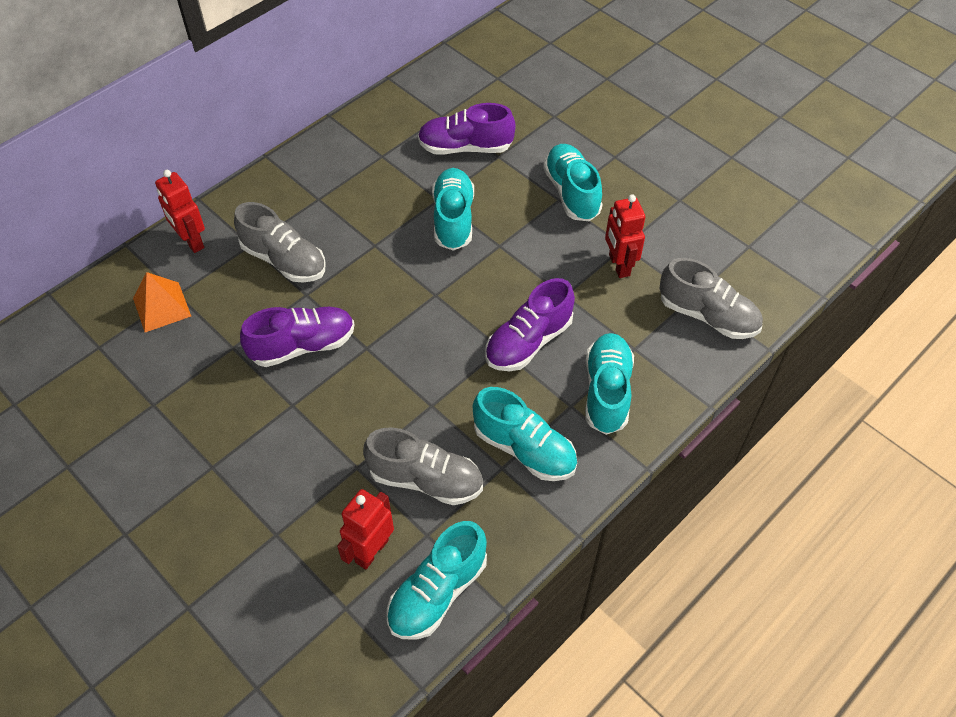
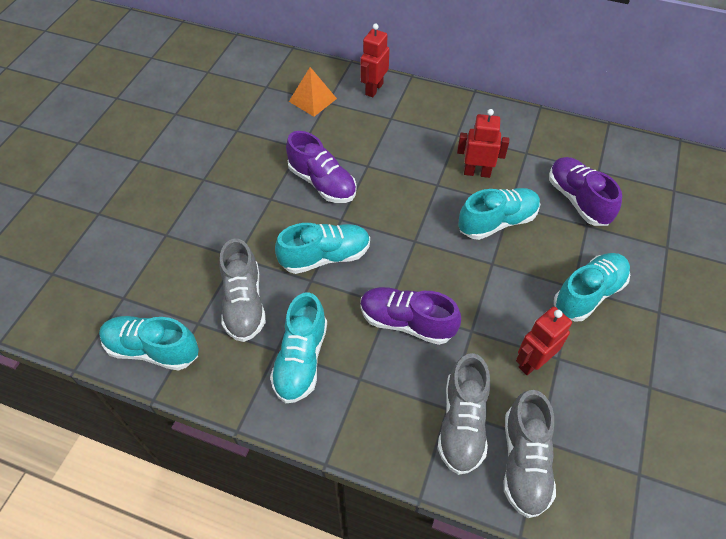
camera: 65 degrees right, 0 degrees up
(284, 260) = (389, 141): grey shoe -> grey shoe (462, 423)
(371, 551) = (172, 294): red robot -> red robot (477, 172)
(606, 391) = (388, 402): turquoise shoe -> turquoise shoe (325, 257)

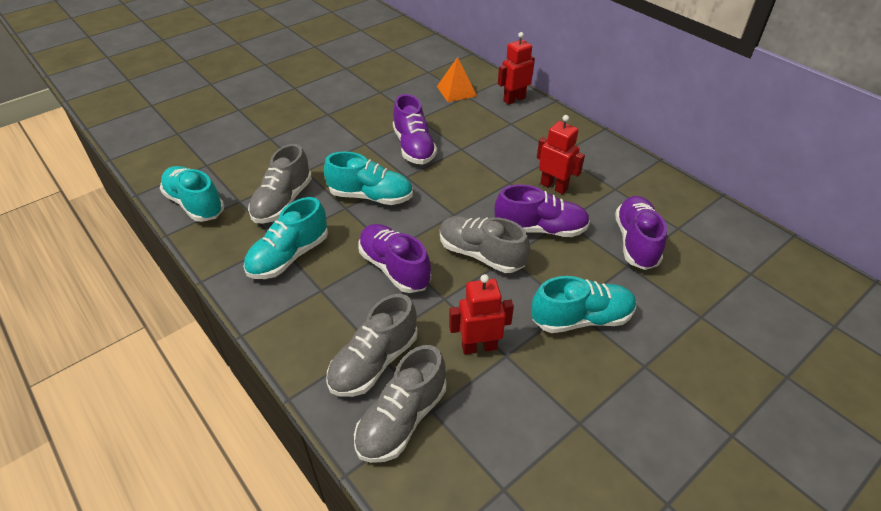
camera: 30 degrees right, 10 degrees down
(468, 271) = (481, 254): none -> grey shoe
(497, 222) = (540, 229): turquoise shoe -> purple shoe

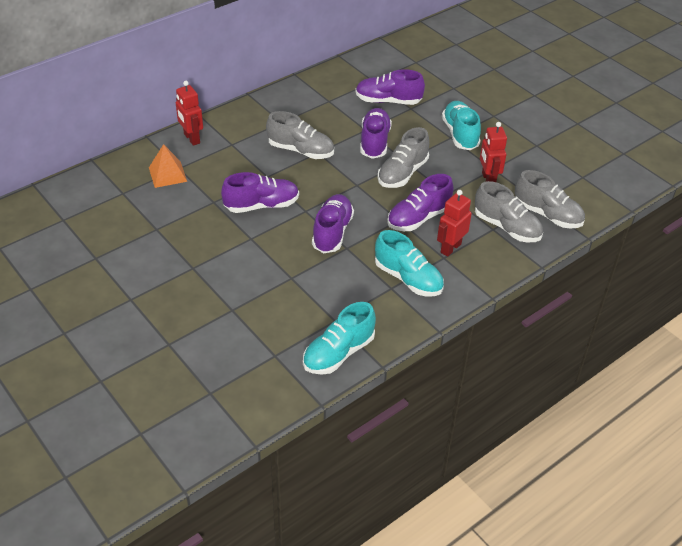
camera: 90 degrees left, 0 degrees up
(283, 202) = (338, 289): grey shoe -> grey shoe (301, 150)
(371, 196) = (332, 232): turquoise shoe -> purple shoe
(554, 186) = (324, 130): red robot -> red robot (450, 248)

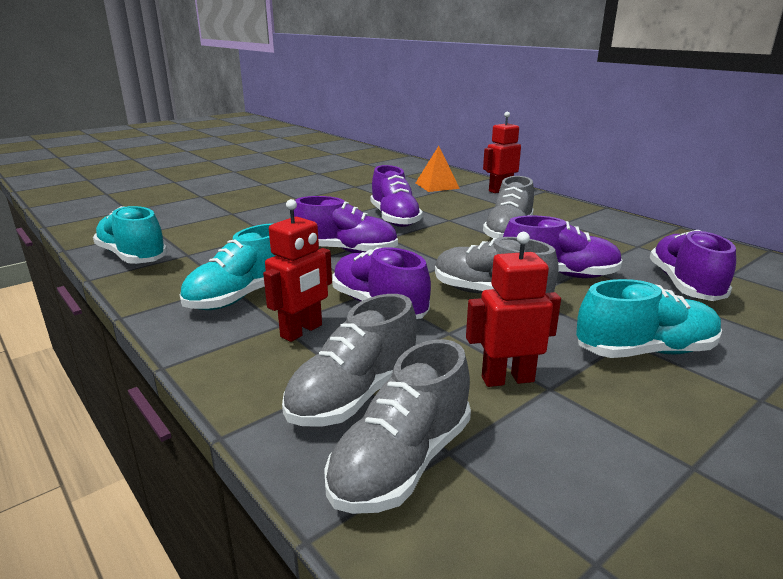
camera: 90 degrees right, 20 degrees down
(450, 248) = (302, 331): red robot -> red robot turned 90 degrees clockwise

